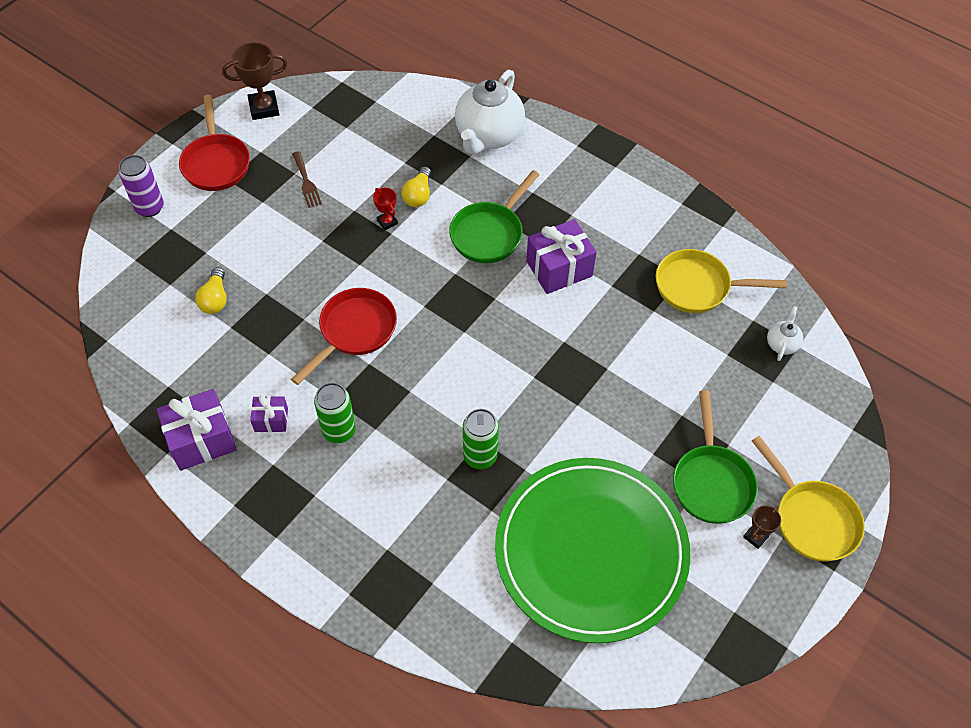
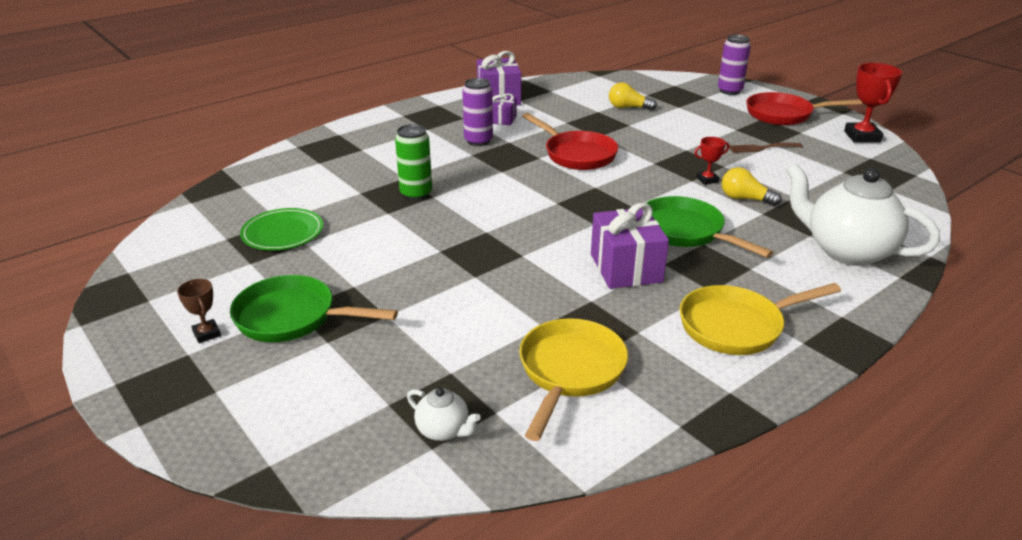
camera: 105 degrees right, 25 degrees down
(264, 108) = (862, 137): brown trophy -> red trophy
(339, 431) = (478, 141): green can -> purple can
(591, 550) = (283, 232): green plate -> green plate, size x0.43
(811, 519) = (187, 383): yellow pan -> yellow pan (736, 326)

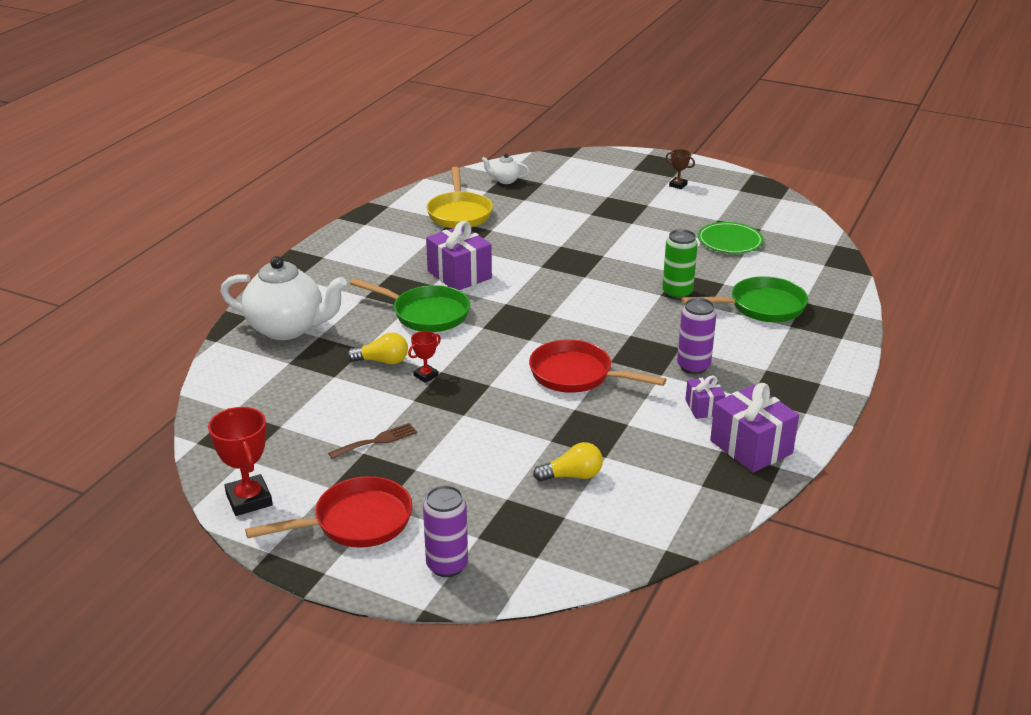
camera: 155 degrees right, 0 degrees up
(292, 317) = (643, 201): green pan -> green pan (761, 307)
(736, 326) = (368, 256): yellow pan -> none

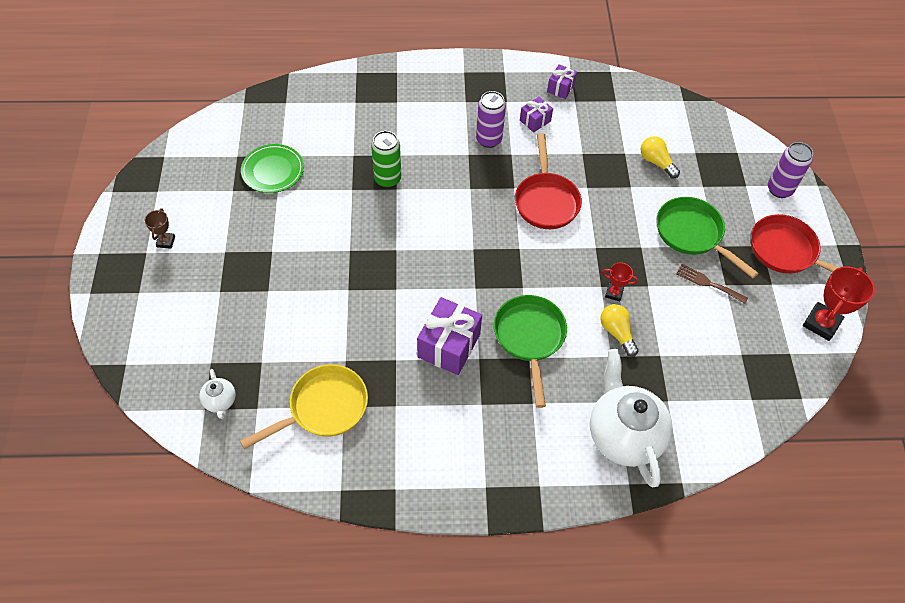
camera: 120 degrees left, 25 degrees up
(751, 447) = (560, 88): purple gift -> purple gift, size x0.55
(761, 307) = (378, 123): green pan -> green pan (692, 234)

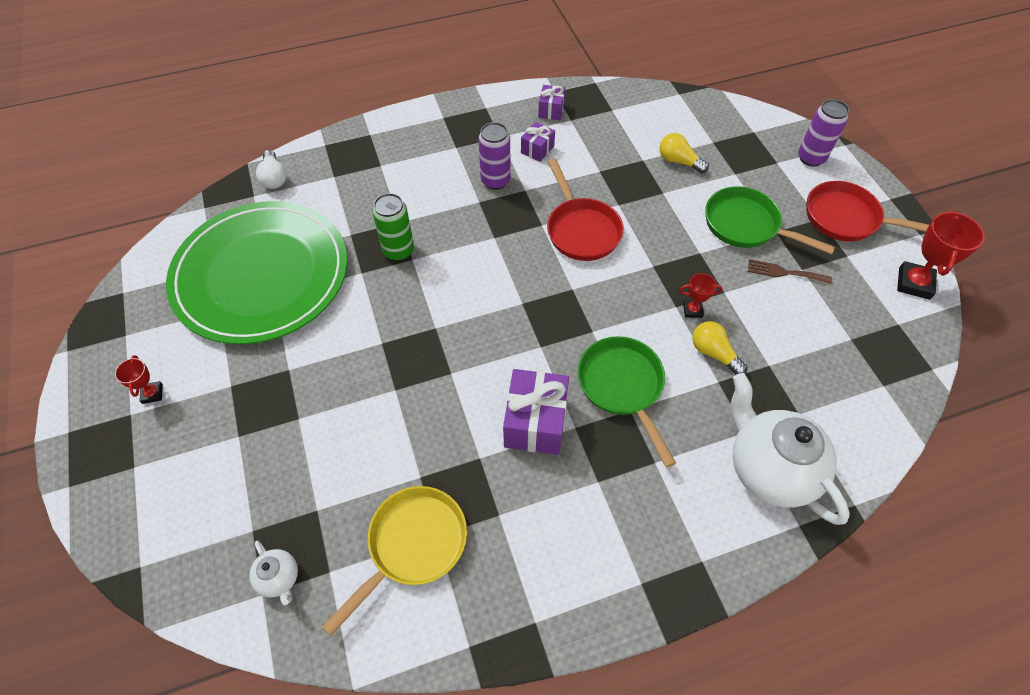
camera: 15 degrees left, 0 degrees up
(166, 242) = (152, 394): brown trophy -> red trophy
(273, 170) = (261, 275): green plate -> green plate, size x2.35
(306, 91) = (274, 178): none -> white light bulb

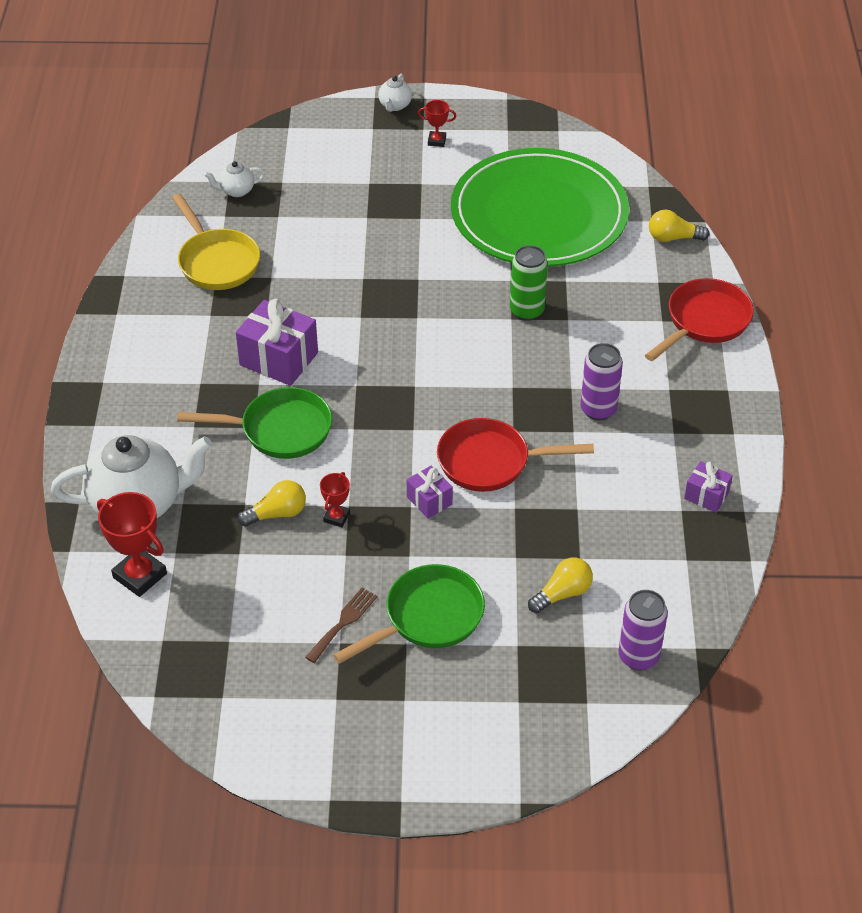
camera: 110 degrees right, 10 degrees down
(86, 458) = (395, 106): none -> white teapot
(274, 178) = (673, 238): white light bulb -> yellow light bulb
(537, 149) = (637, 461): purple gift -> purple gift (429, 500)
(811, 158) = (511, 745): purple can -> purple can (638, 656)
(846, 218) = (391, 730): red pan -> red pan (704, 321)
(914, 283) = (264, 746): red trophy -> red trophy (140, 575)

